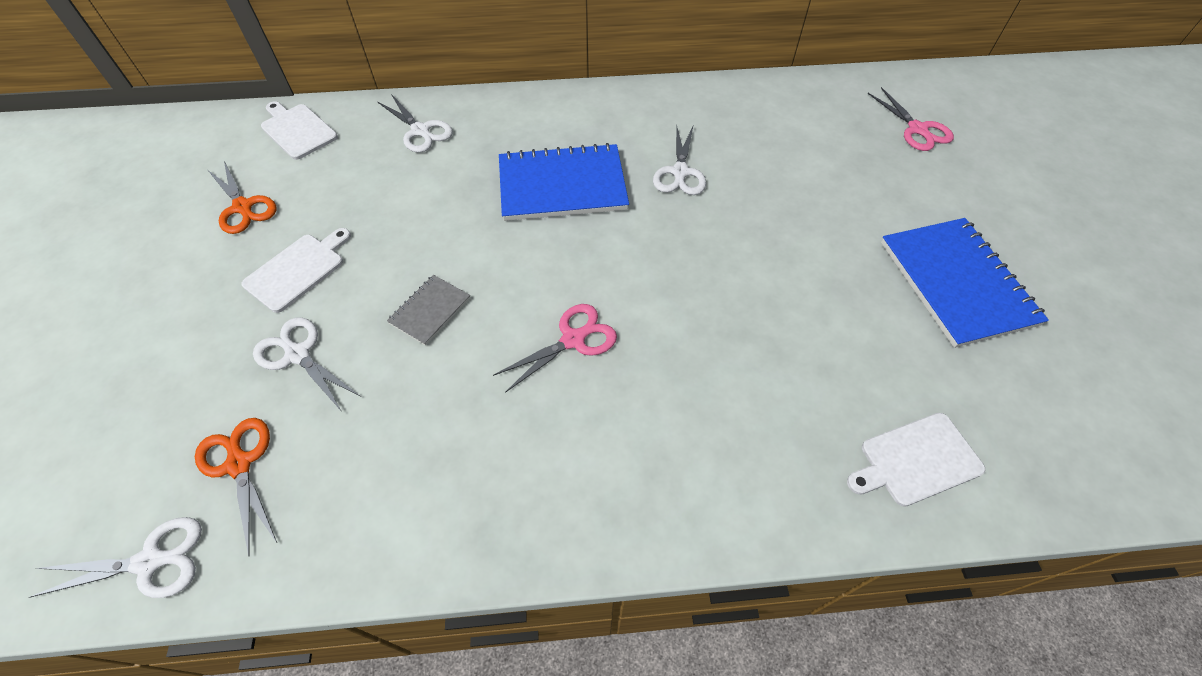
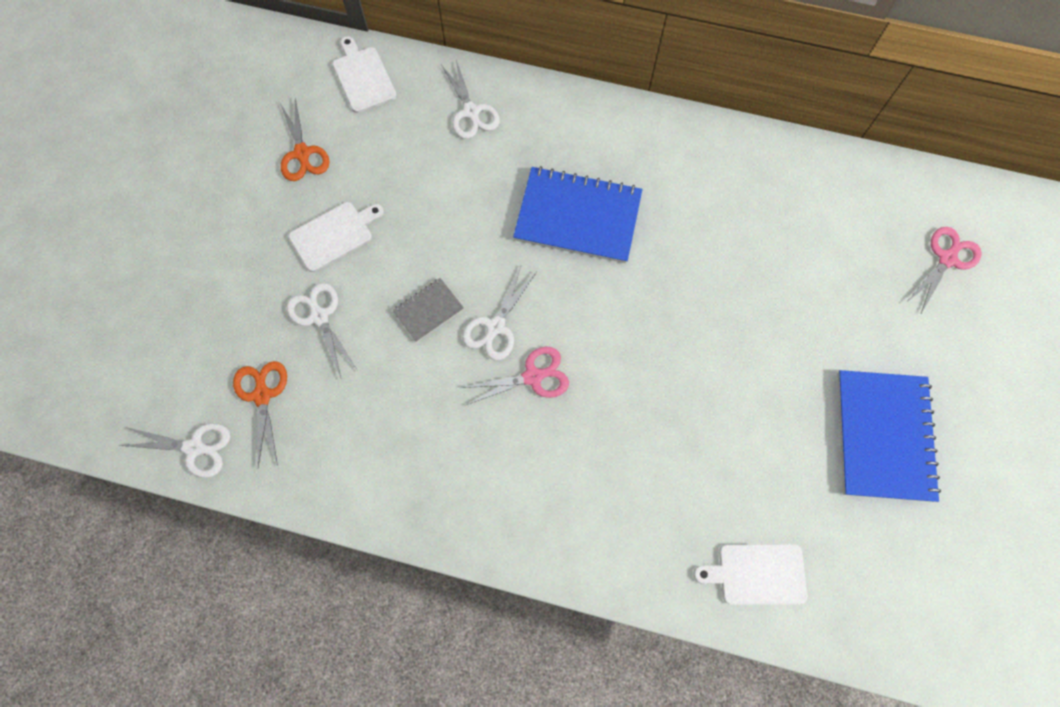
camera: 20 degrees right, 15 degrees up
(680, 172) = (690, 236): white scissors -> white scissors (495, 327)
(917, 129) = (947, 259): pink scissors -> pink scissors turned 135 degrees counterclockwise

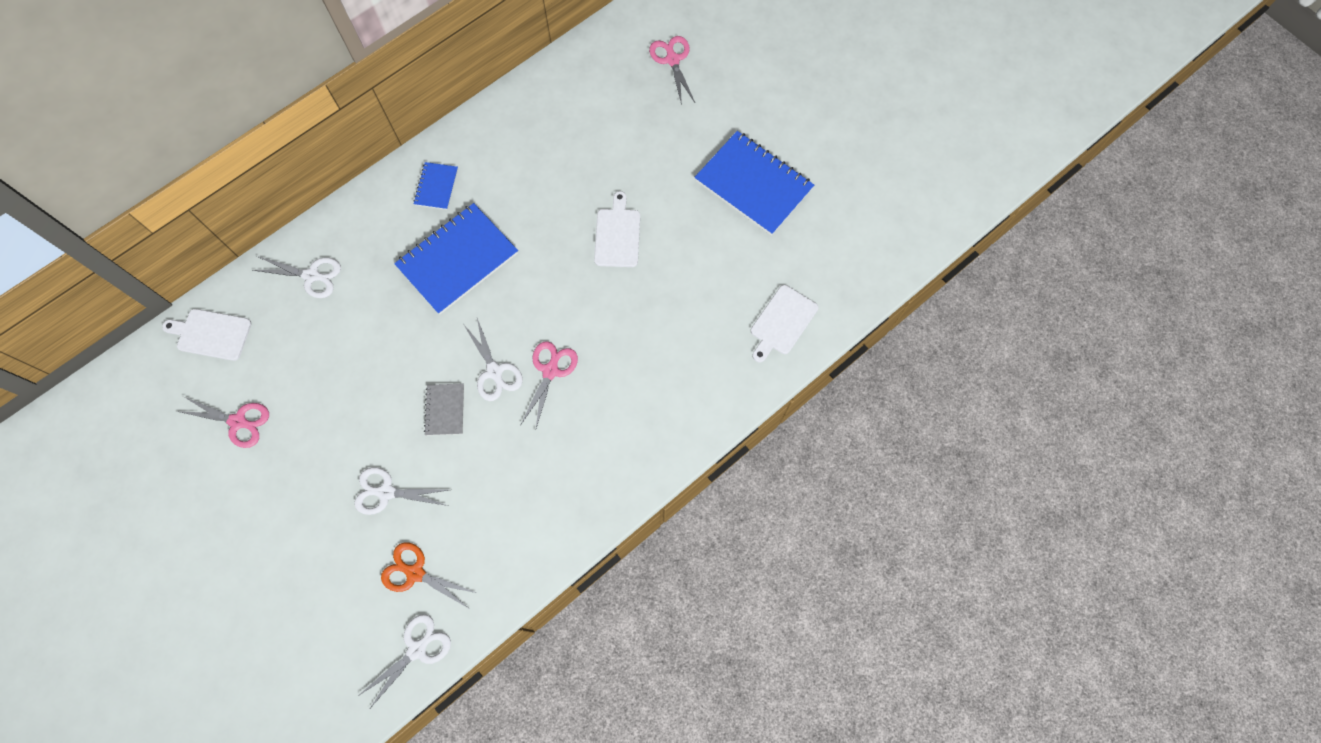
camera: 55 degrees left, 0 degrees up
(302, 153) = (238, 421): orange scissors -> pink scissors
(334, 235) = (328, 440): white cutting board -> white cutting board (617, 235)
(633, 148) = (436, 187): none -> blue notebook

